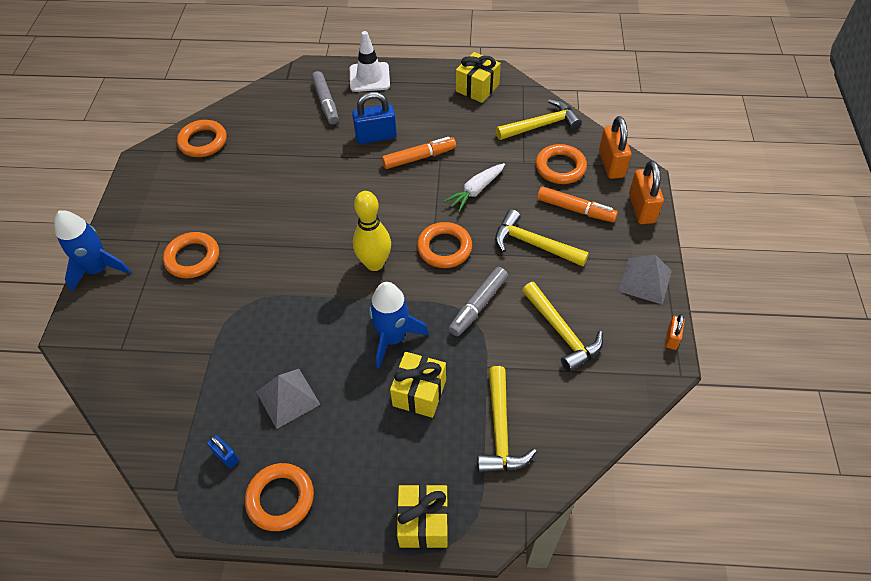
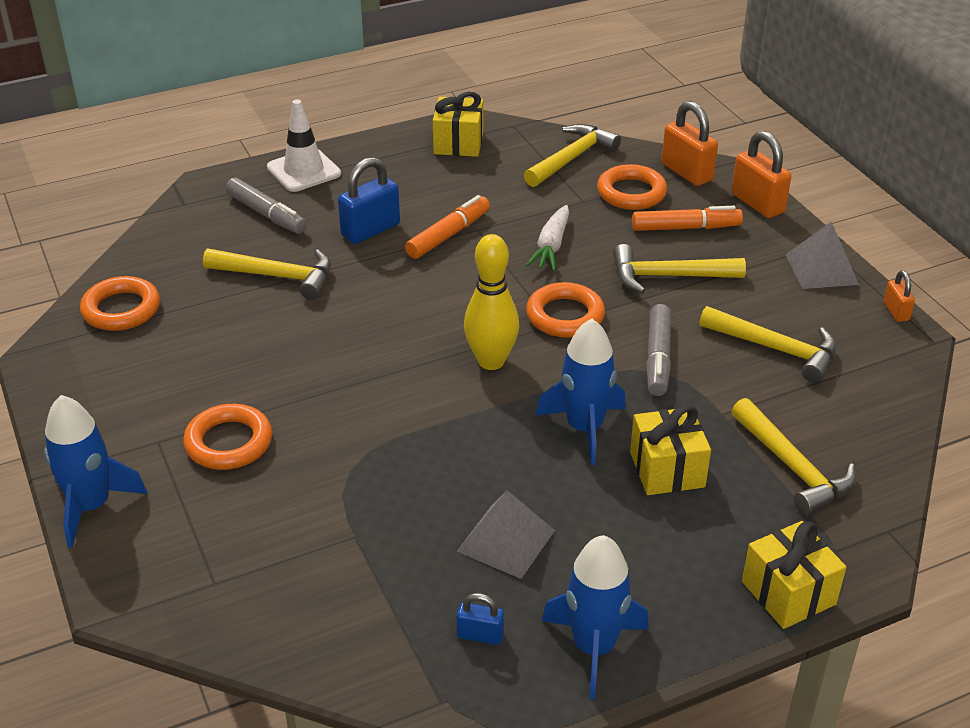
camera: 30 degrees left, 15 degrees down
(280, 498) = (594, 647): orange ring -> blue rocket
(300, 151) = (278, 276): none -> yellow hammer

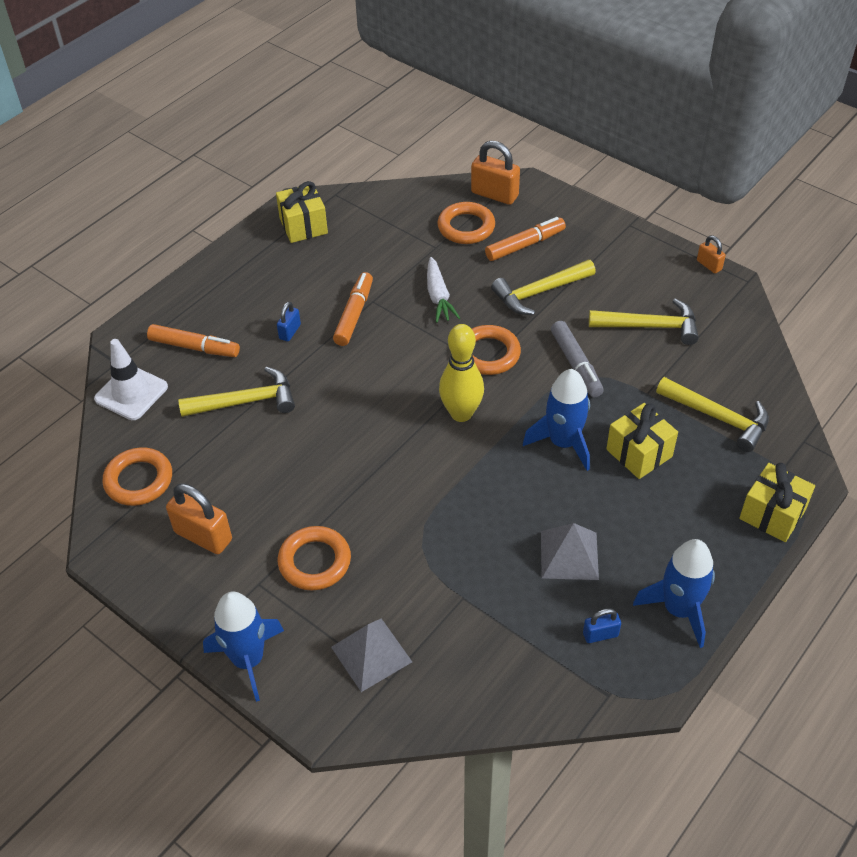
camera: 25 degrees left, 10 degrees up
(267, 214) = (194, 347): grey marker -> orange marker
(304, 171) = (195, 295): white traffic cone -> white traffic cone (131, 393)
(370, 230) = (290, 332): blue padlock -> blue padlock, size x0.54
(572, 158) = (401, 210): yellow hammer -> none
(757, 203) = (562, 205): orange padlock -> orange padlock (203, 536)
(821, 269) = (640, 247): grey pyramid -> grey pyramid (371, 654)

